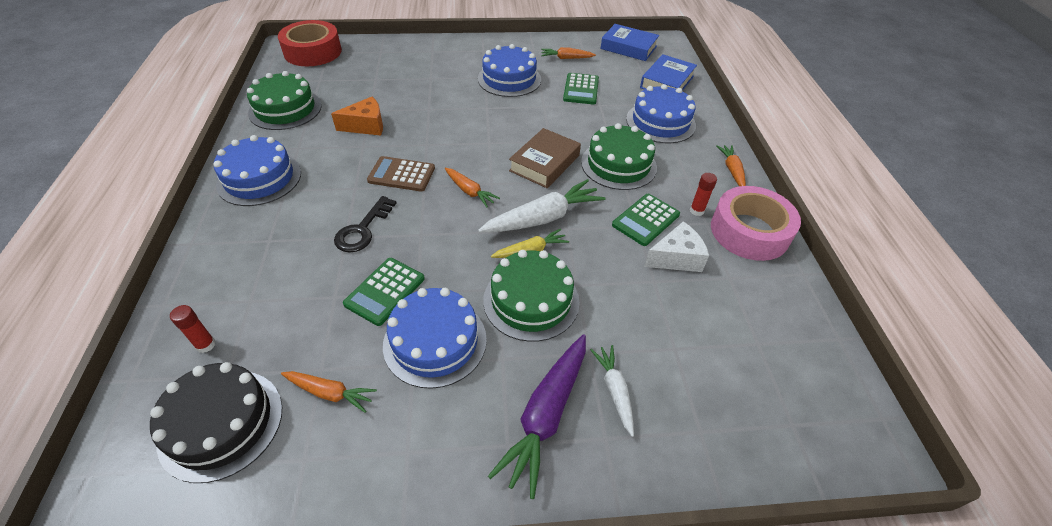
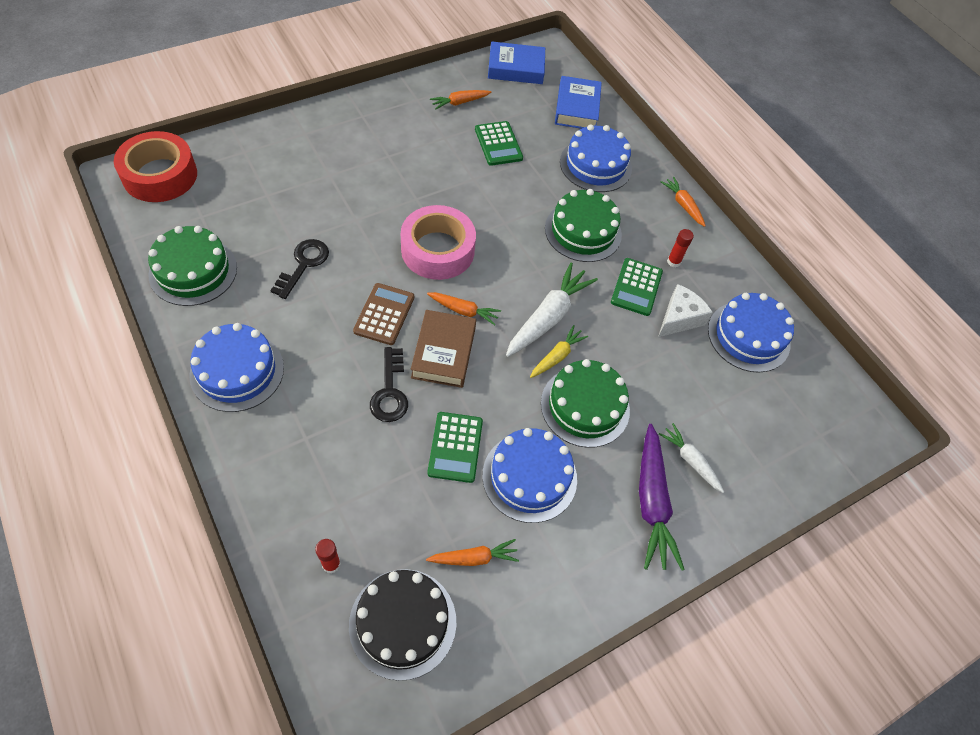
camera: 30 degrees left, 10 degrees up
(366, 126) = (303, 264): orange cheese -> black key
(401, 174) = (384, 314): brown calculator -> brown calculator turned 120 degrees clockwise
(509, 79) = (416, 151): blue cake -> blue cake (748, 336)
(544, 163) = (514, 252): brown book -> brown book (443, 352)
(749, 231) = (724, 269): pink tape -> pink tape (437, 250)

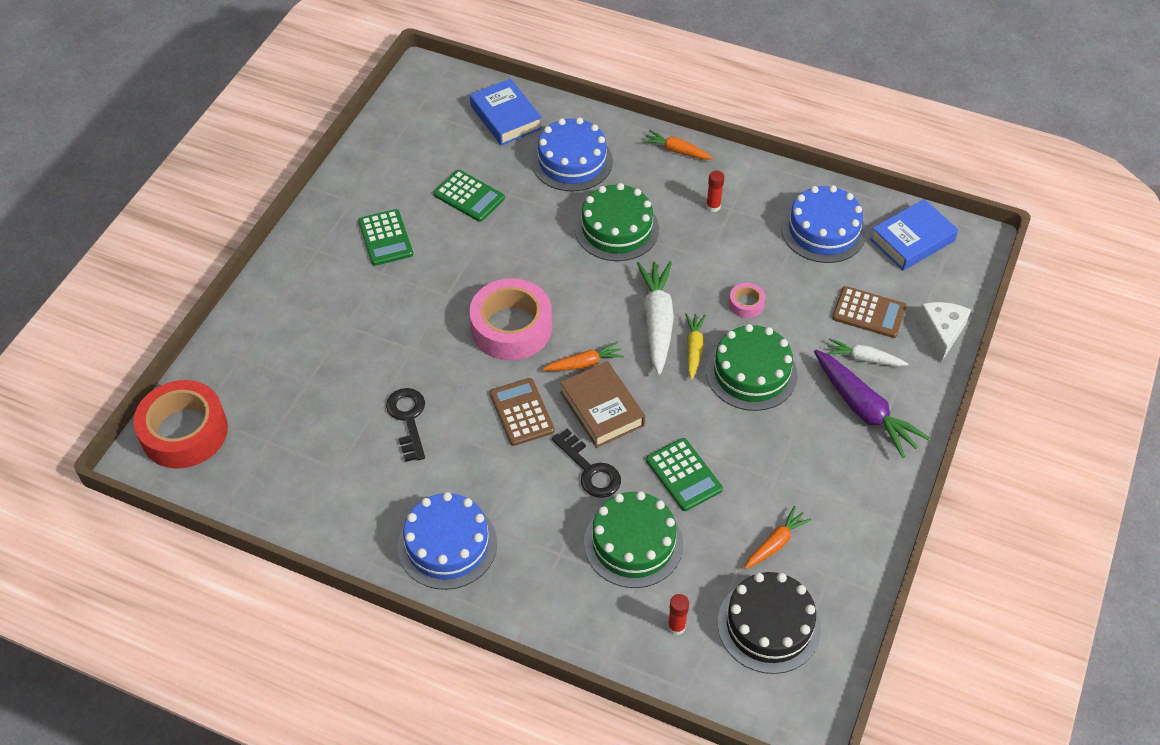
camera: 30 degrees left, 5 degrees down
(193, 271) = (315, 492): green cake -> green cake (633, 543)
(459, 103) = (395, 179): orange carrot -> none
(516, 68) = (413, 112): blue book -> blue book (912, 240)
(529, 477) = (760, 456): blue cake -> none
(631, 350) = (746, 304): none -> pink tape
(636, 287) = (703, 248): green calculator -> green calculator (385, 238)
(679, 318) = (759, 252): white cheese -> white cheese (941, 333)
(729, 426) = (869, 312): none -> brown calculator

